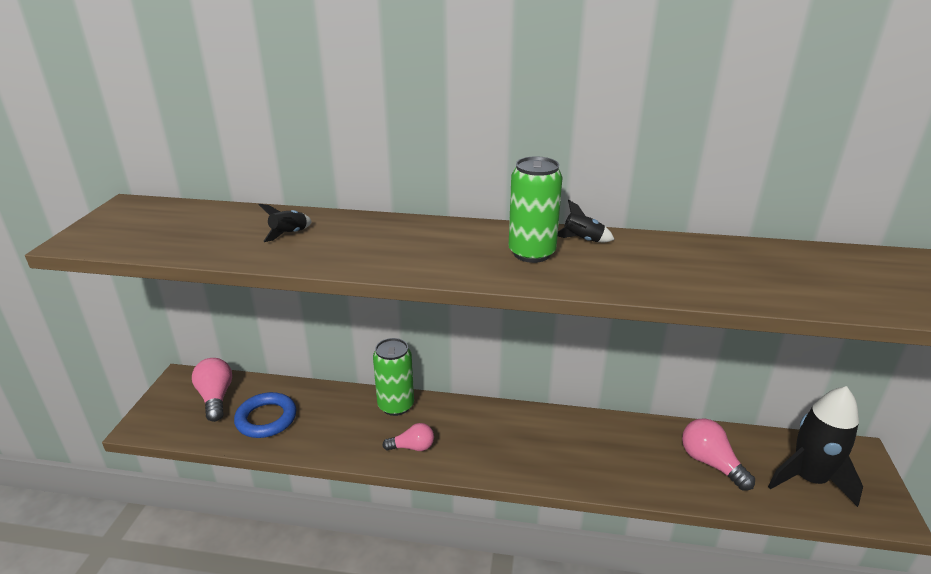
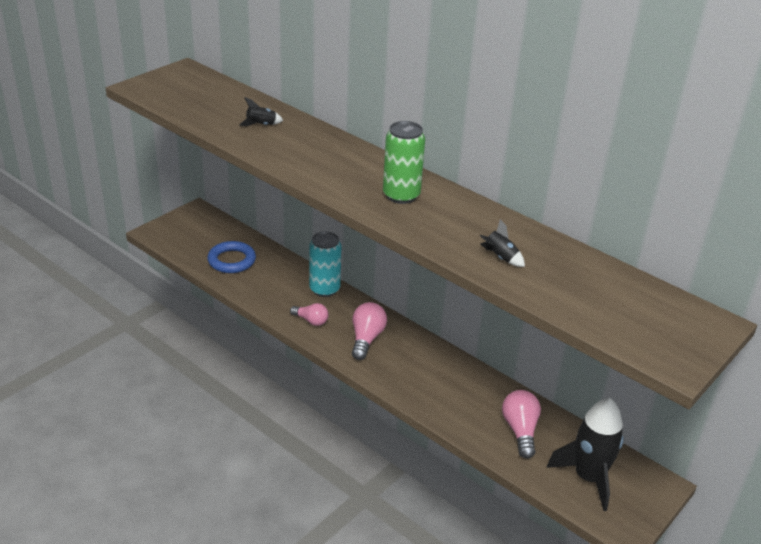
camera: 30 degrees right, 5 degrees up
(216, 398) = (210, 233): pink light bulb -> pink light bulb (366, 339)
(396, 405) = (324, 289): green can -> turquoise can
(583, 240) = (450, 200): black rocket -> black rocket (500, 257)

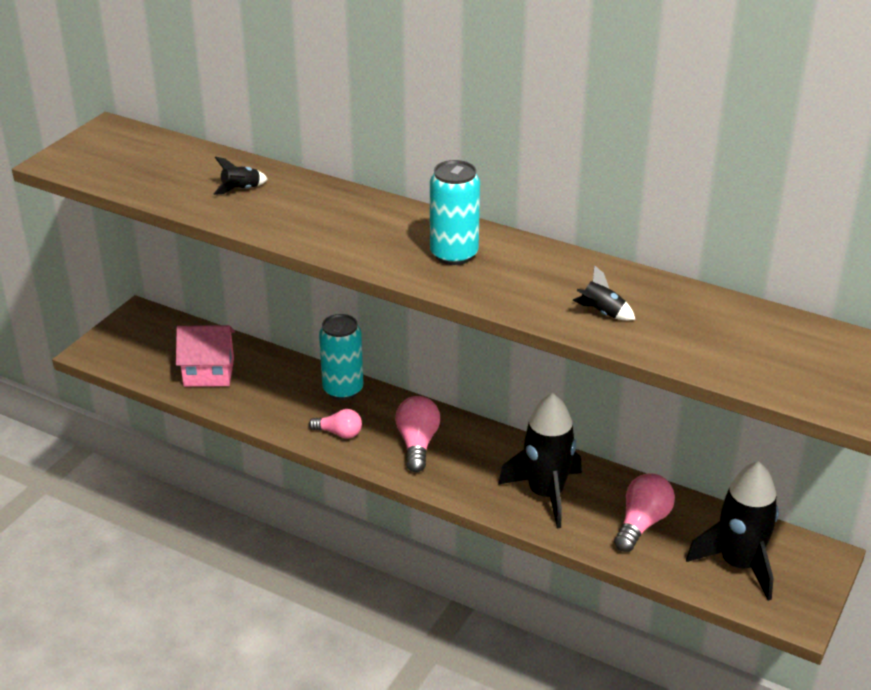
camera: 10 degrees left, 0 degrees up
(231, 260) = (209, 372): blue ring -> pink house
(401, 195) = (454, 254): green can -> turquoise can
(452, 394) = (545, 493): none -> black rocket
(520, 431) = (642, 523): pink light bulb -> pink light bulb turned 45 degrees clockwise

